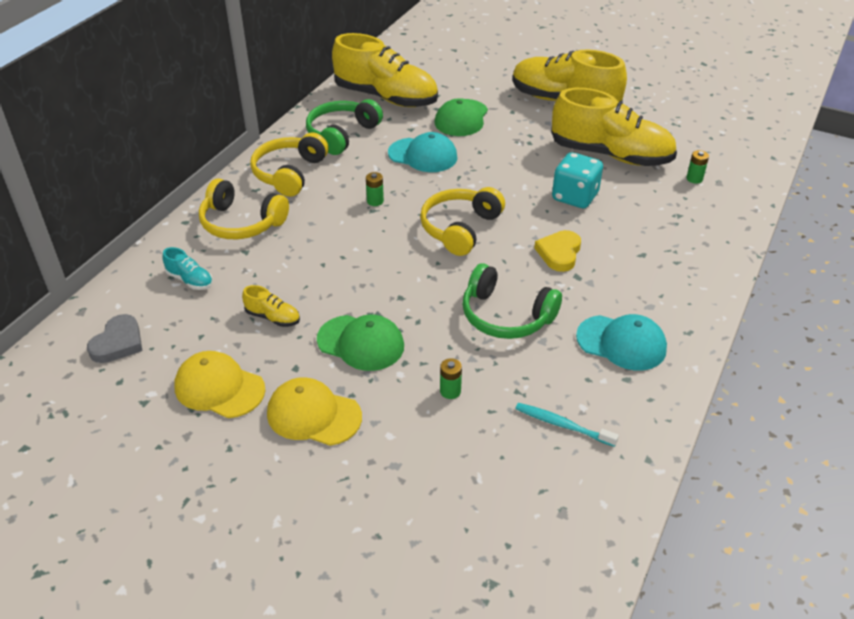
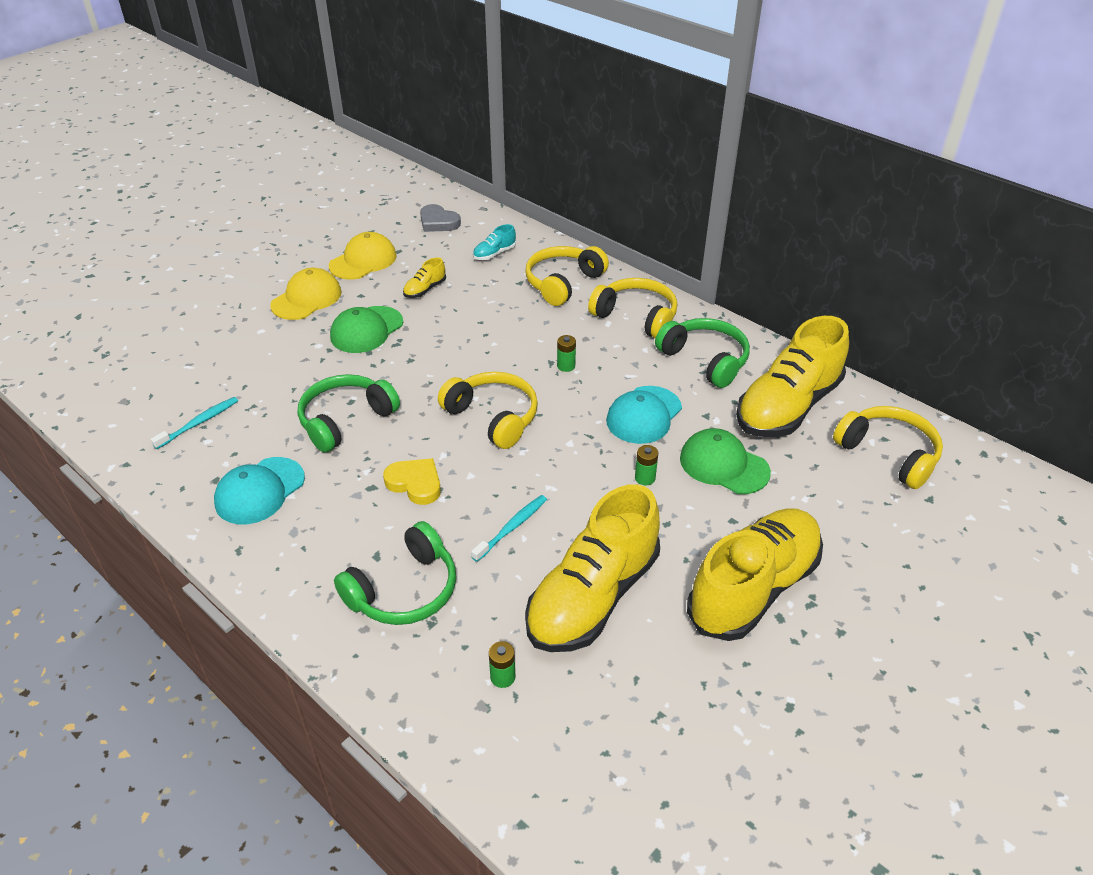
camera: 105 degrees right, 0 degrees up
(419, 62) = (888, 454): none -> yellow headphones
(450, 391) = (280, 368): green battery -> green battery (645, 478)
(575, 197) = (511, 528): turquoise dice -> turquoise toothbrush
(662, 233) = (404, 590): none -> green headphones

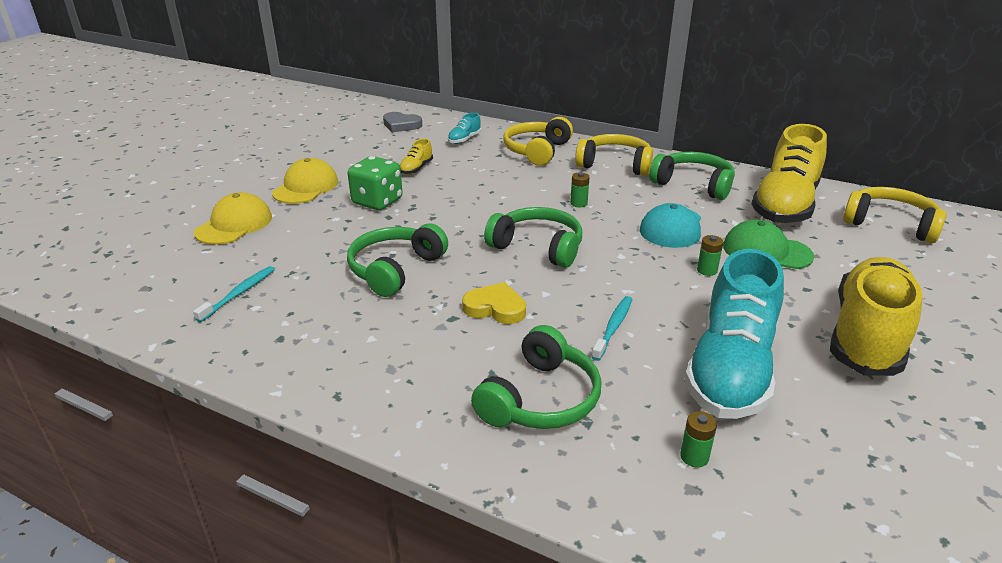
camera: 15 degrees left, 10 degrees down
(259, 491) = (335, 340): turquoise cap -> none
(363, 261) = (346, 156): yellow cap -> yellow cap (234, 225)
(366, 330) = (377, 202): green cap -> green dice
(493, 417) = (538, 247): yellow headphones -> green headphones
(592, 597) = (730, 369): yellow shoe -> turquoise shoe

